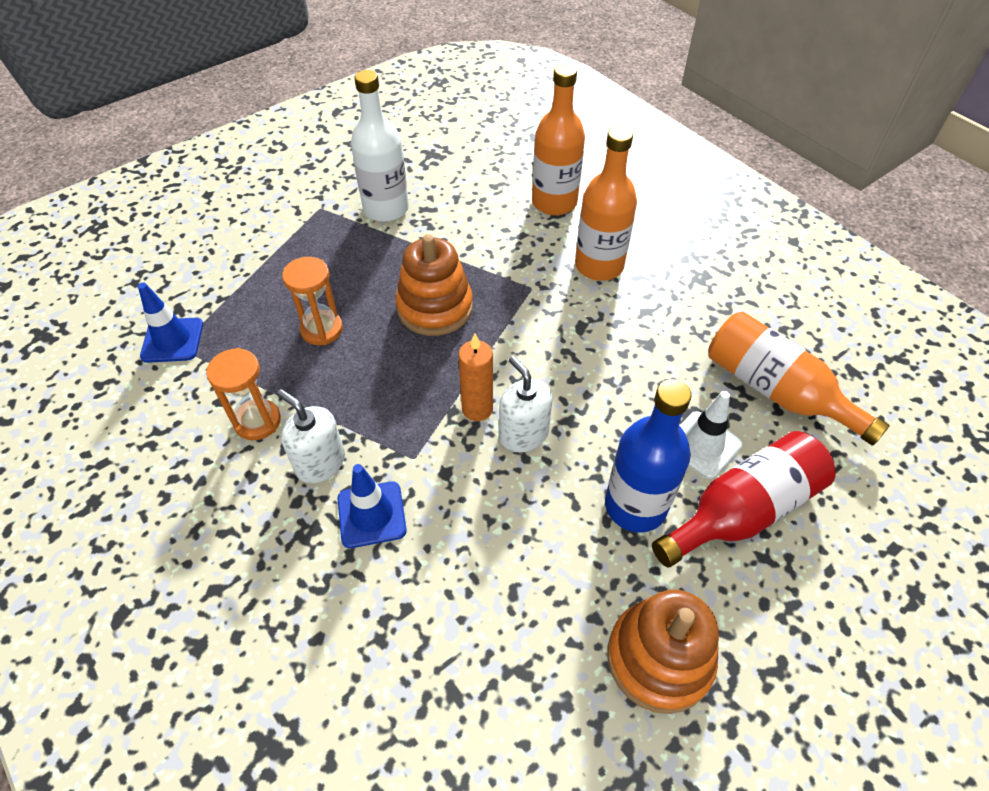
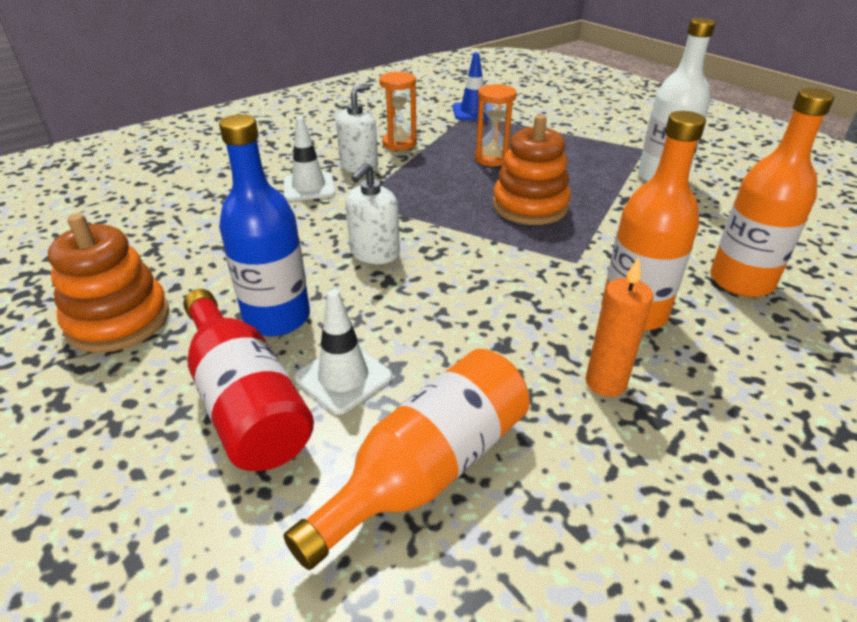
camera: 90 degrees right, 15 degrees down
(371, 514) = (309, 187): blue traffic cone -> white traffic cone
(477, 409) = (406, 229): orange candle -> orange candle (605, 383)
(523, 434) = (374, 253): white soap dispenser -> white soap dispenser turned 150 degrees clockwise

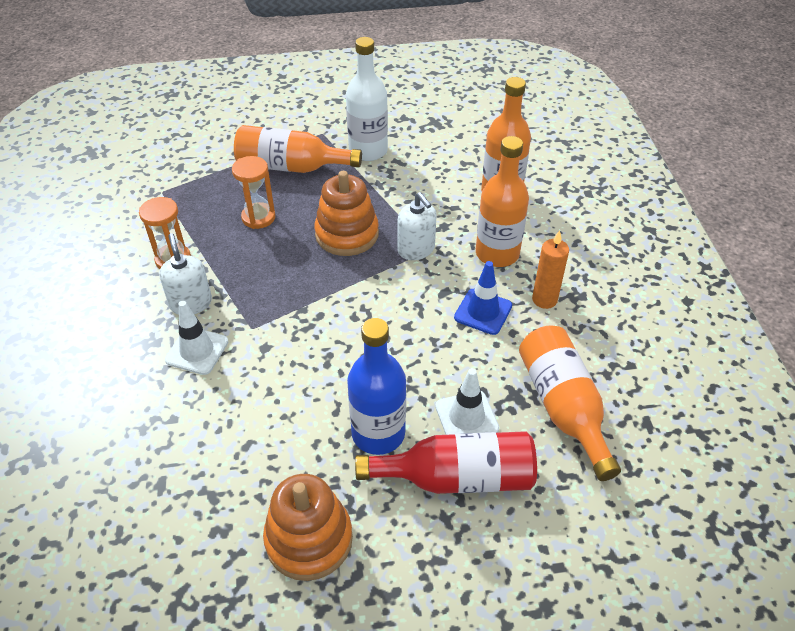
camera: 60 degrees left, 10 degrees up
(374, 253) = (338, 347): white soap dispenser -> white soap dispenser (416, 249)
(473, 112) = (161, 186): blue traffic cone -> blue traffic cone (483, 312)
(576, 150) = (291, 167): none -> orange bottle

